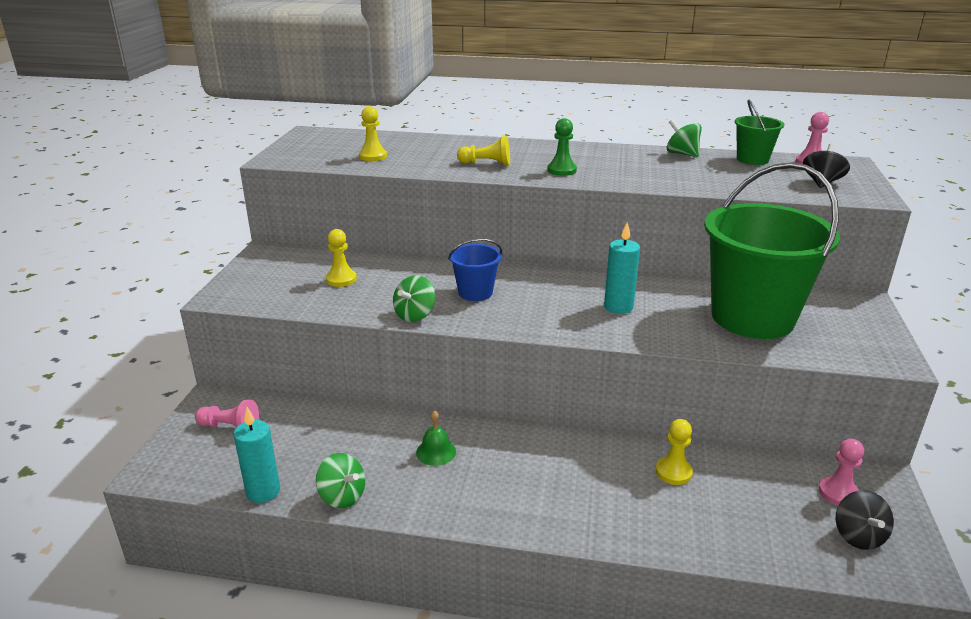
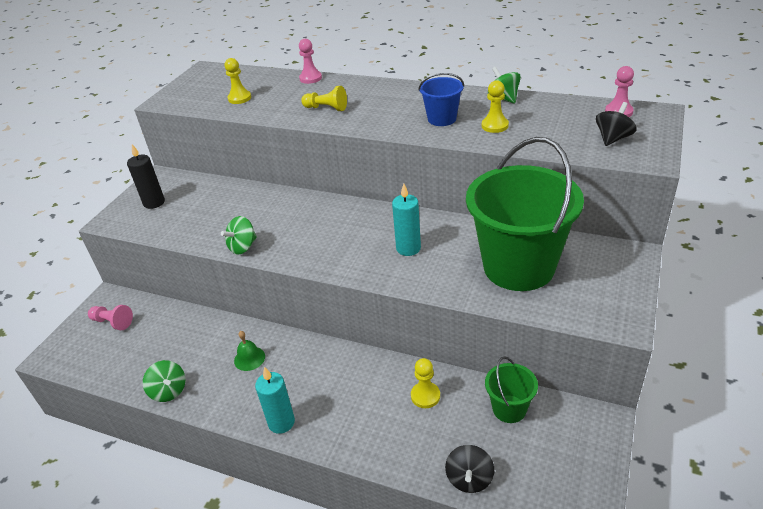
camera: 15 degrees right, 10 degrees up
(263, 491) = (116, 381): turquoise candle -> turquoise candle (281, 422)
(273, 277) = (154, 203): none -> black candle
(341, 279) = (203, 207): yellow pawn -> yellow pawn (495, 126)
(475, 292) = (299, 226): blue bucket -> blue bucket (442, 119)
(561, 170) = (385, 118): green pawn -> none
(752, 159) = (565, 107): green bucket -> green bucket (509, 409)
(838, 493) = (555, 431): pink pawn -> pink pawn (310, 78)
(858, 536) = (552, 474): black spinning top -> black spinning top (469, 479)

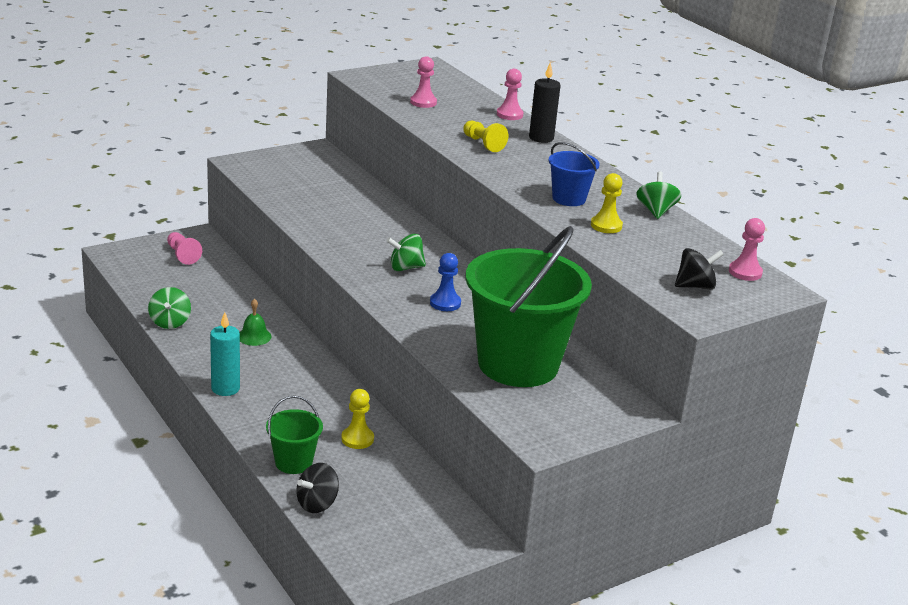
camera: 30 degrees right, 10 degrees down
(154, 203) = (288, 166): black candle -> black candle (541, 138)
(239, 98) = (423, 102): yellow pawn -> pink pawn
(243, 247) = (314, 232): green spinning top -> green spinning top (405, 267)
(408, 248) = (445, 303): turquoise candle -> blue pawn
(509, 409) = (413, 487): green bucket -> green bucket (293, 462)

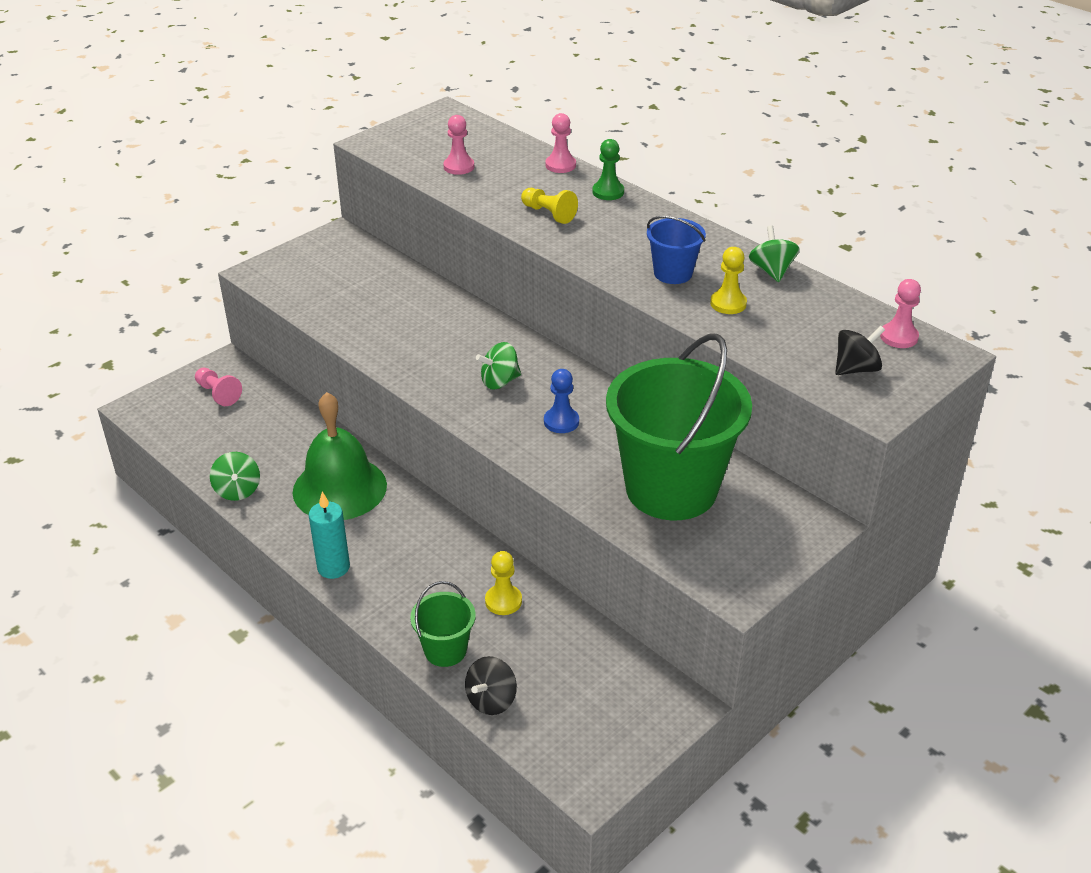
camera: 10 degrees left, 10 degrees up
(254, 336) = (339, 488): green bell -> green bell, size x2.41
(541, 138) = (608, 192): black candle -> green pawn

